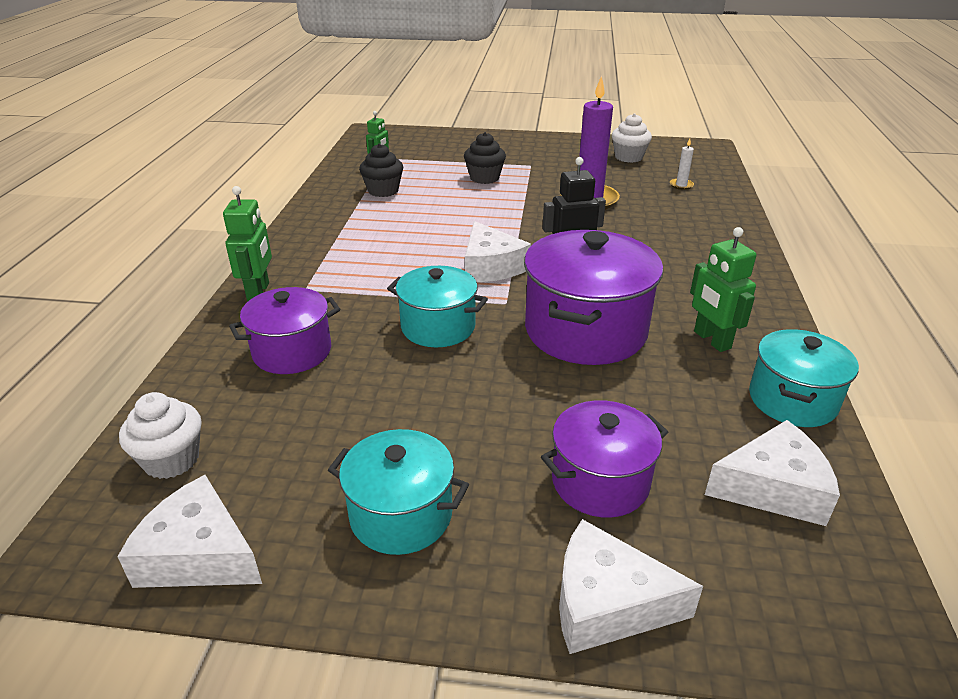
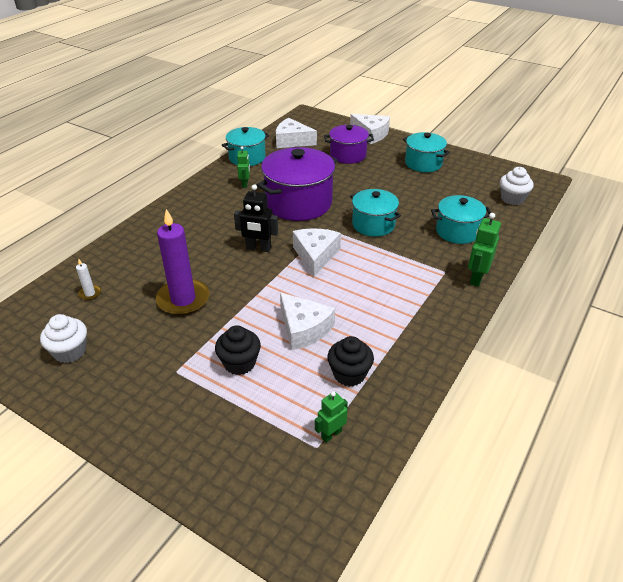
camera: 155 degrees left, 5 degrees up
(199, 554) = (495, 170): white cheese -> white cheese (304, 328)
(292, 351) = (457, 231): purple pot -> turquoise pot
(711, 340) = (245, 184): green robot -> green robot, size x0.65

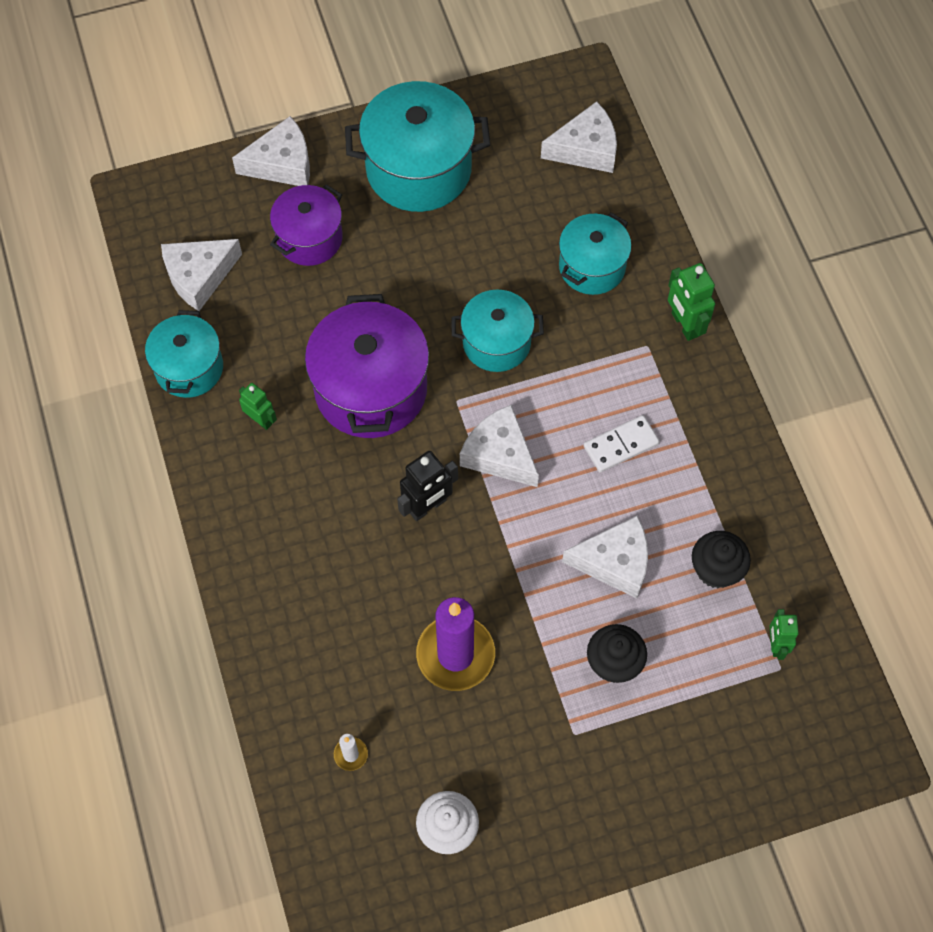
camera: 50 degrees left, 25 degrees up
(376, 293) = (621, 445): none -> white domino
(423, 163) = (418, 169): turquoise pot -> turquoise pot, size x1.63
(512, 199) = (586, 148): white cupcake -> white cheese

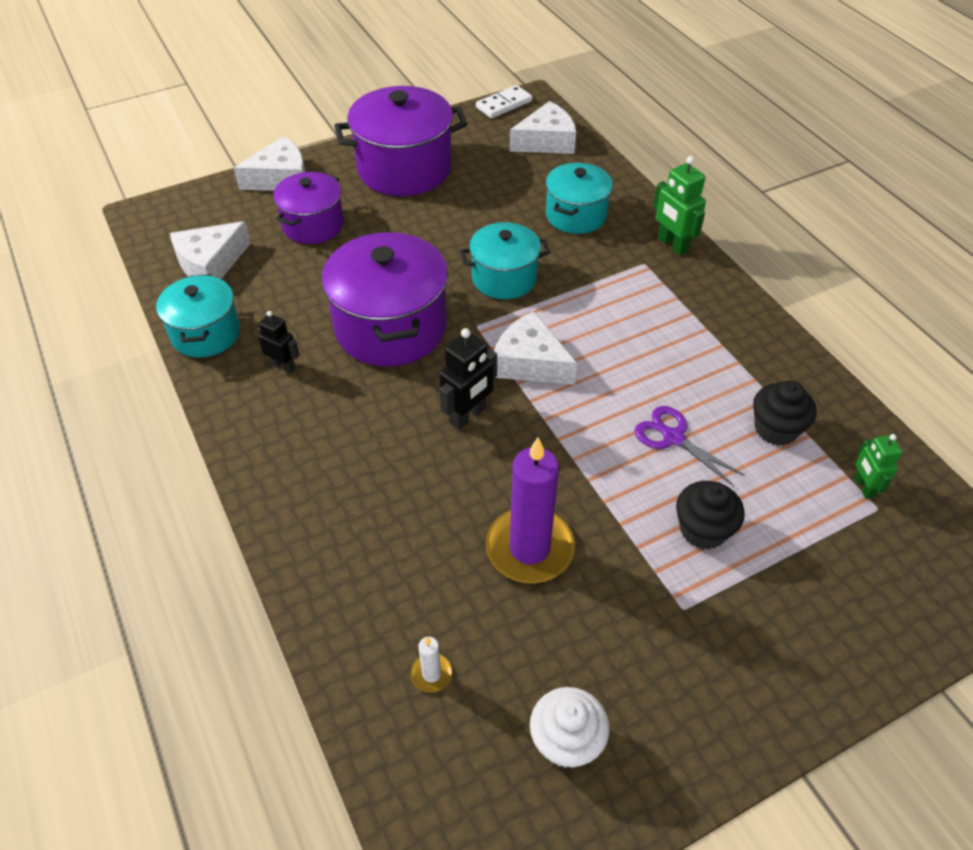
camera: 10 degrees left, 15 degrees down
(260, 420) = (283, 366): green robot -> black robot
(418, 169) = (404, 169): turquoise pot -> purple pot
(615, 562) = (672, 437): white cheese -> purple scissors
(621, 445) = (645, 340): white domino -> white domino (504, 104)

